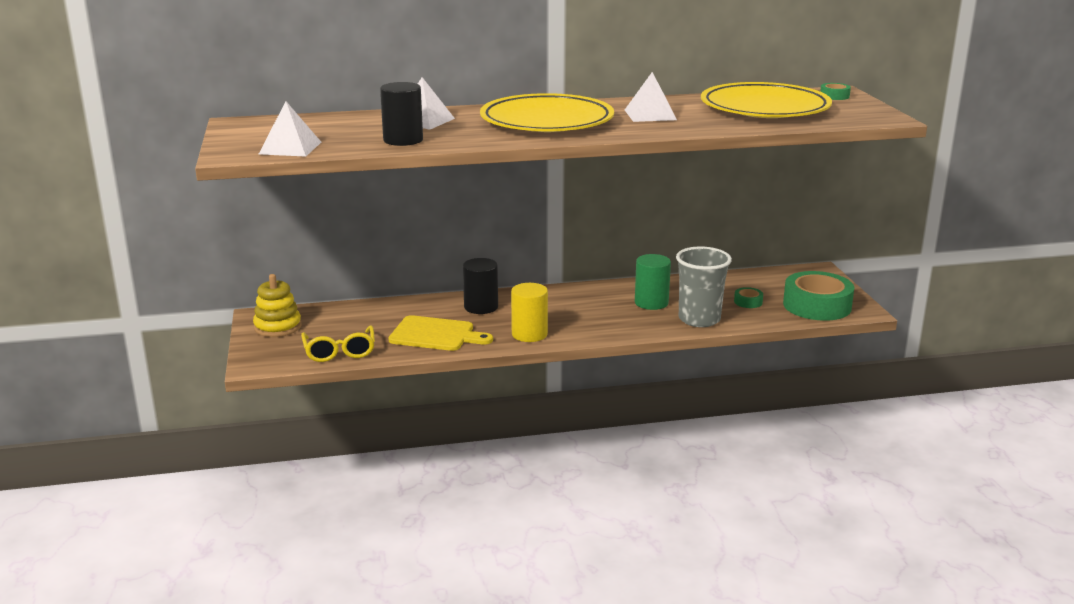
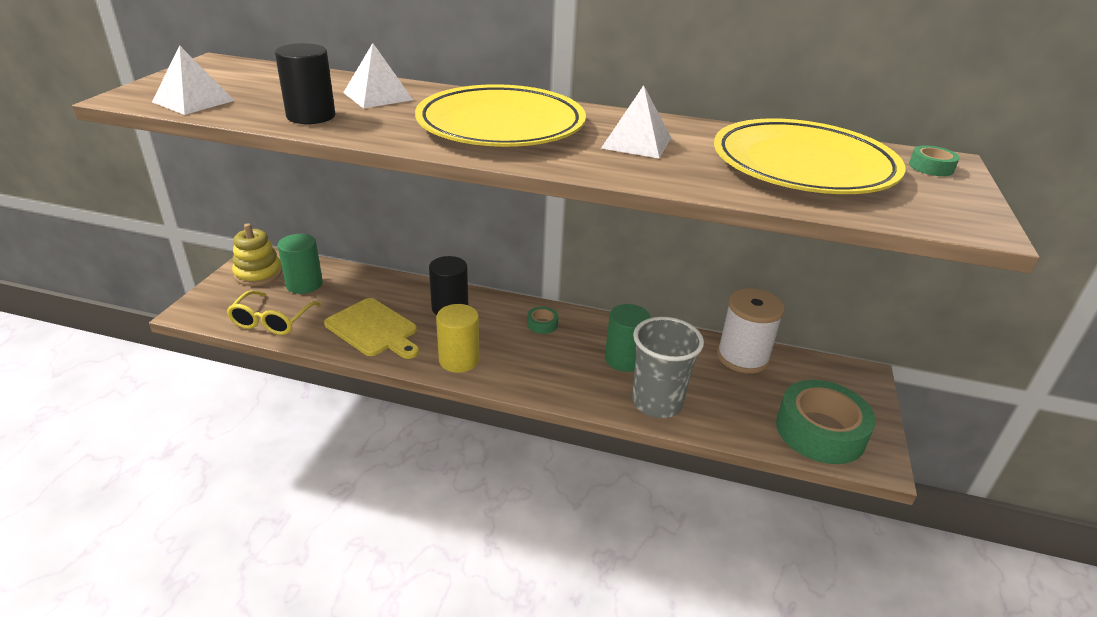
camera: 25 degrees right, 10 degrees up
(332, 323) = (304, 284): none -> green cylinder
(731, 281) = (742, 357): none -> white spool
(748, 302) = (737, 395): green tape -> green tape (542, 324)

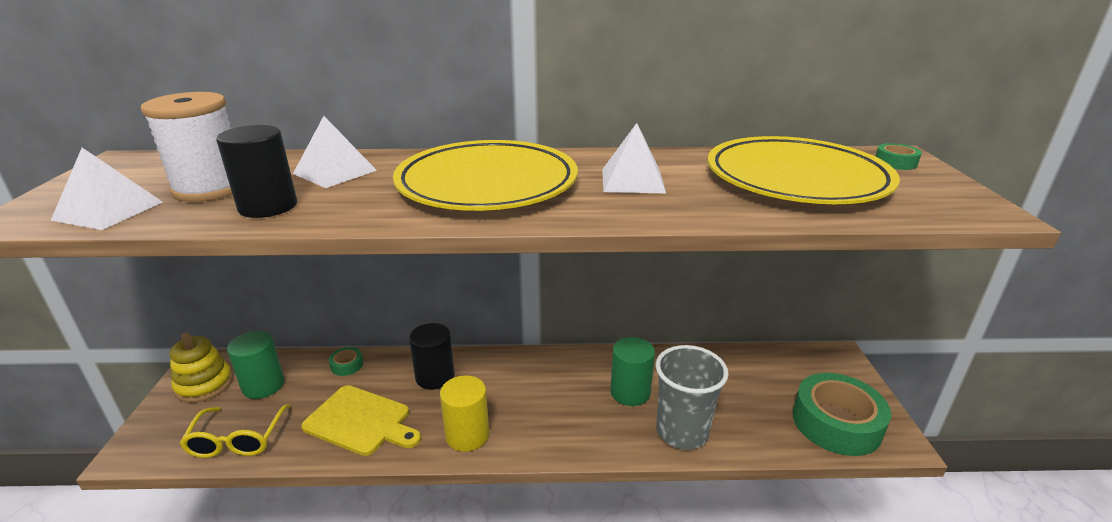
camera: 15 degrees left, 5 degrees down
(542, 324) = (535, 373): green tape -> green tape (347, 365)
(742, 357) = (733, 363): white spool -> white spool (211, 188)

